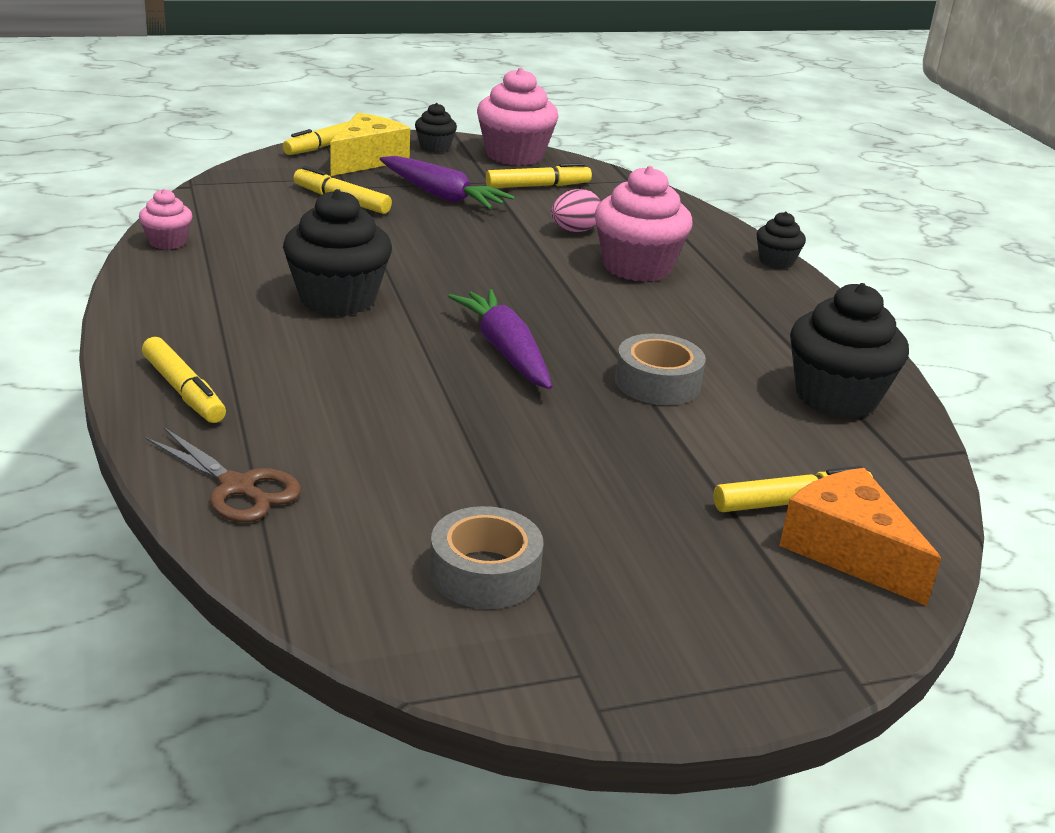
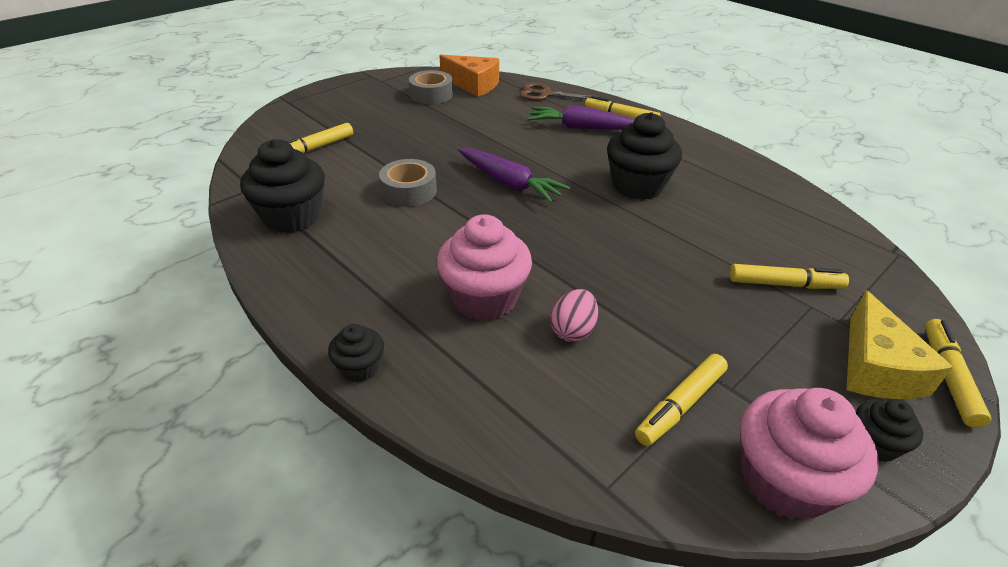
camera: 155 degrees right, 10 degrees up
(167, 242) = (790, 192): pink cupcake -> none
(441, 195) = (733, 333): purple carrot -> purple carrot (582, 128)
(848, 551) = (286, 136): orange cheese -> orange cheese (473, 85)

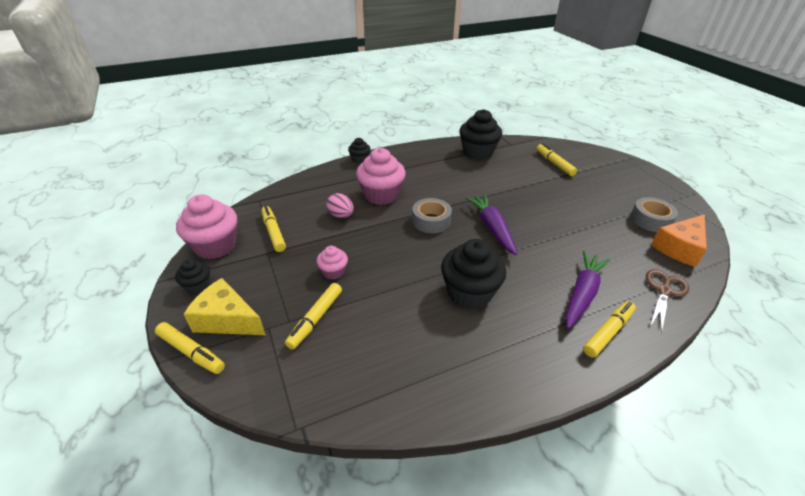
camera: 110 degrees right, 0 degrees up
(409, 191) = (493, 188): grey tape -> grey tape (431, 221)
(509, 183) = (492, 228): purple carrot -> purple carrot turned 105 degrees clockwise
(701, 295) = (333, 272): none -> pink cupcake

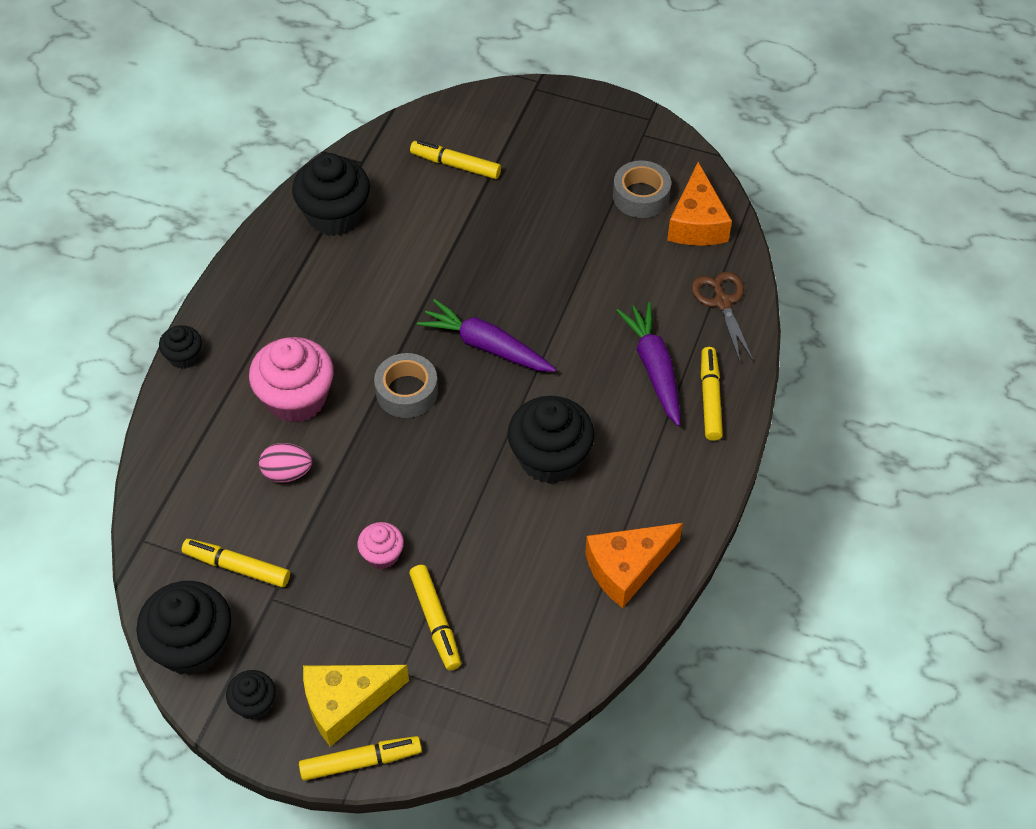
camera: 45 degrees left, 15 degrees up
(215, 246) = (192, 645): pink cupcake -> black cupcake
(450, 382) = (627, 568): none -> orange cheese

